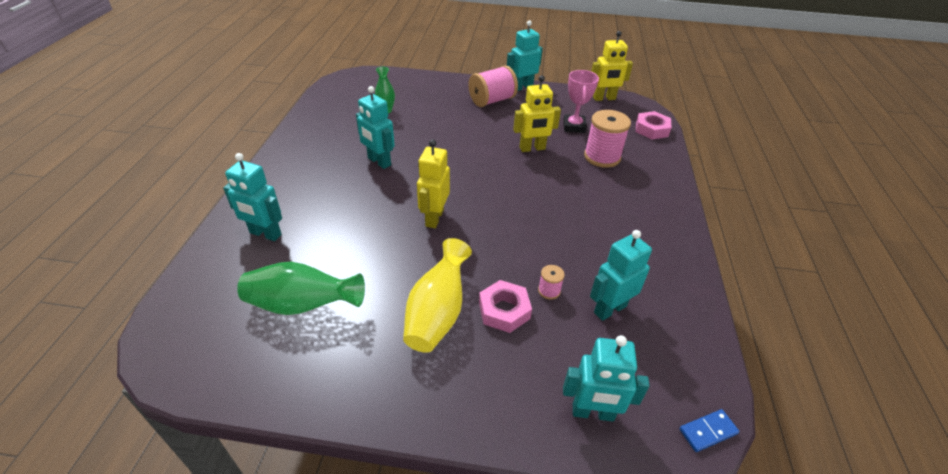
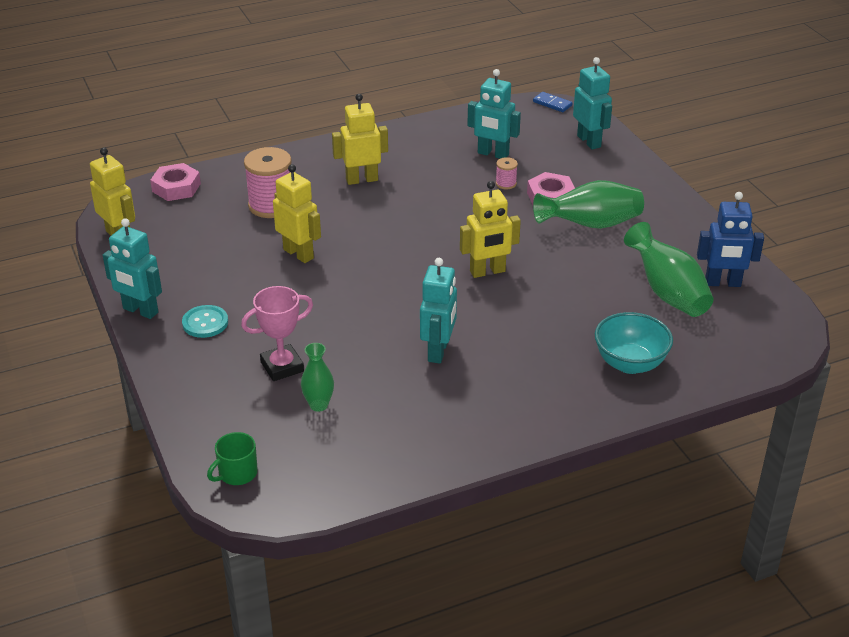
camera: 120 degrees left, 5 degrees down
(265, 234) = (630, 363): turquoise robot -> turquoise bowl
(268, 354) = (723, 283): none -> blue robot
(370, 78) = (237, 473): none -> green mug
(437, 313) = (591, 225): yellow vase -> green vase
(492, 100) = (205, 323): pink spool -> turquoise button
(574, 126) = (218, 239): pink trophy -> pink trophy (282, 366)
(612, 209) = (361, 180): none -> yellow robot

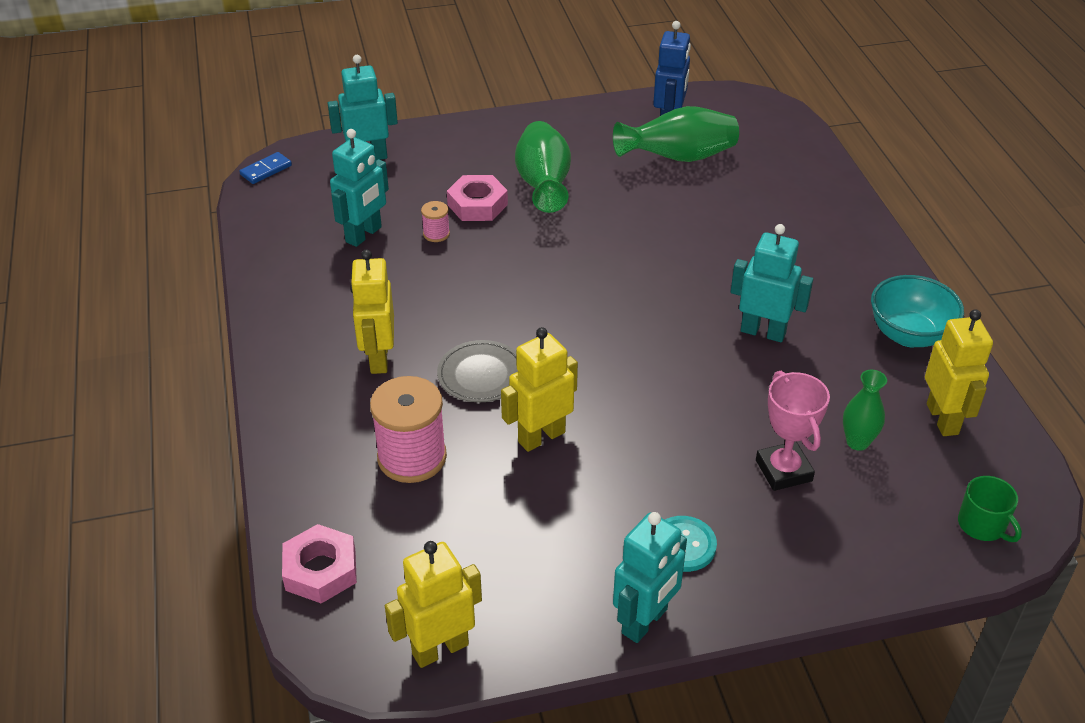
camera: 80 degrees left, 5 degrees up
(355, 222) = (481, 375): none -> grey plate
(487, 272) = (617, 274): yellow robot -> yellow robot (943, 419)
(630, 363) = (793, 202): turquoise bowl -> turquoise bowl (909, 335)

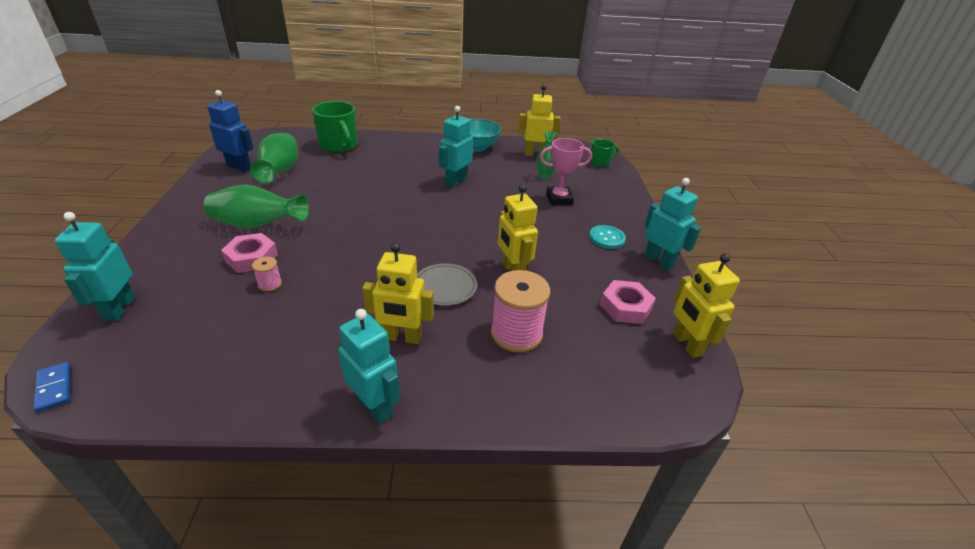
camera: 80 degrees left, 5 degrees down
(320, 570) = (621, 399): pink nut -> pink nut (625, 307)
(364, 235) = (234, 326): turquoise robot -> turquoise robot (374, 406)
(795, 183) = (339, 145): none -> green mug

